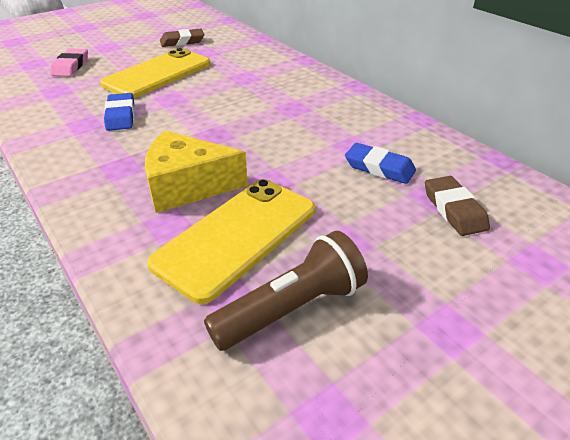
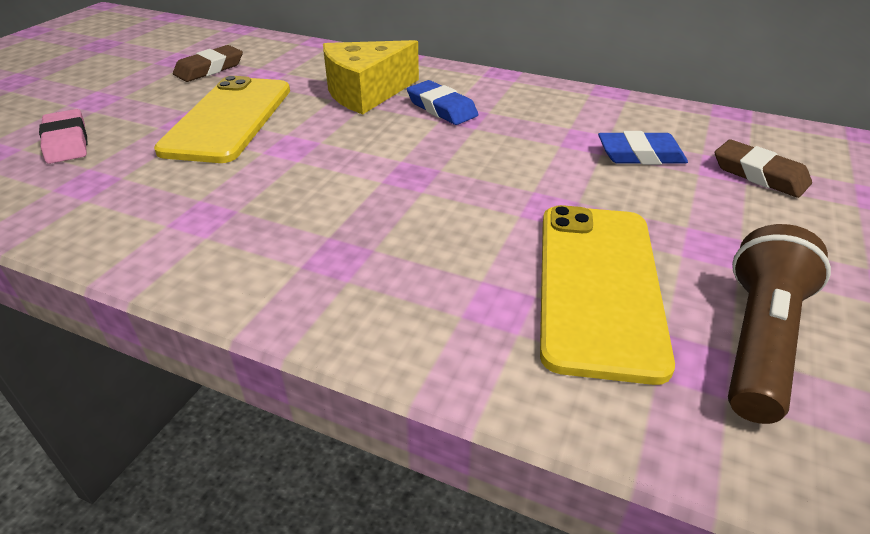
camera: 30 degrees left, 0 degrees up
(120, 116) = (246, 189): blue eraser -> blue eraser (441, 108)
(187, 186) = (461, 249): yellow cheese -> yellow cheese (366, 92)

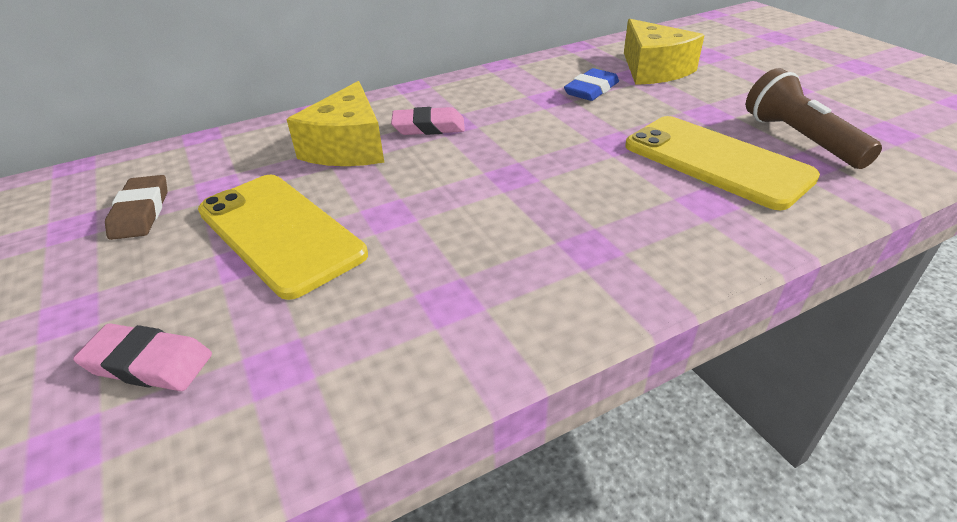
camera: 50 degrees left, 0 degrees up
(441, 108) = (428, 127): blue eraser -> pink eraser
(759, 174) = (653, 70): brown eraser -> yellow cheese

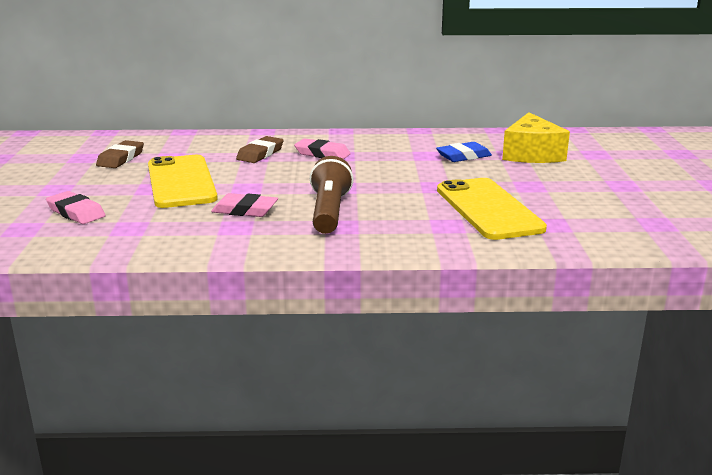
camera: 25 degrees right, 15 degrees down
(348, 147) = (260, 154): yellow cheese -> brown eraser
(429, 261) = (245, 210): none -> pink eraser
(799, 139) = (573, 212): brown flashlight -> brown flashlight (329, 212)

